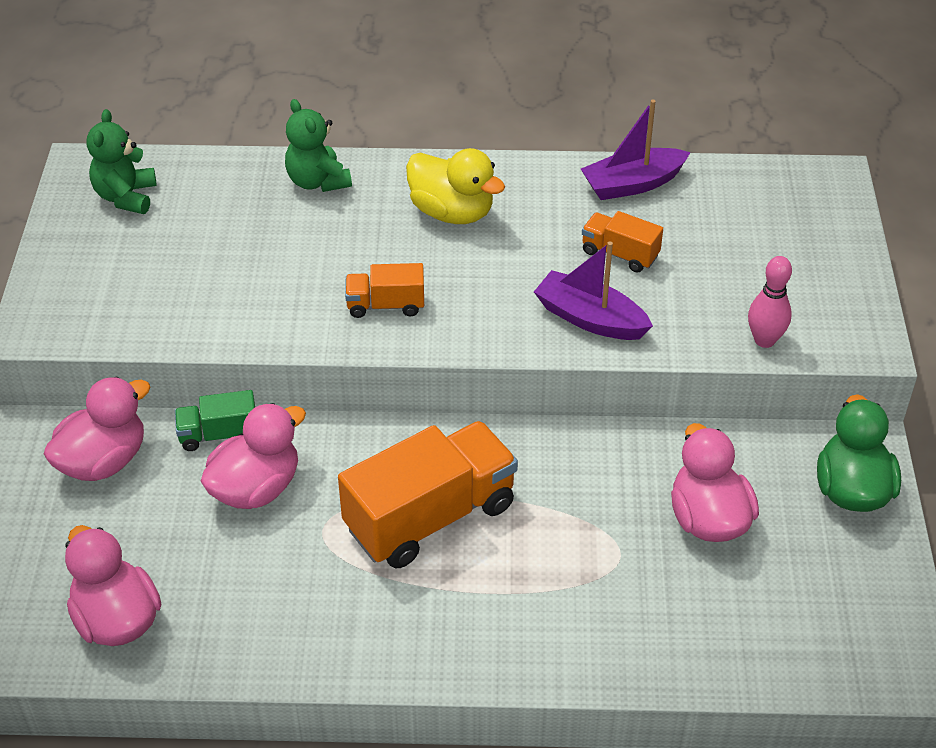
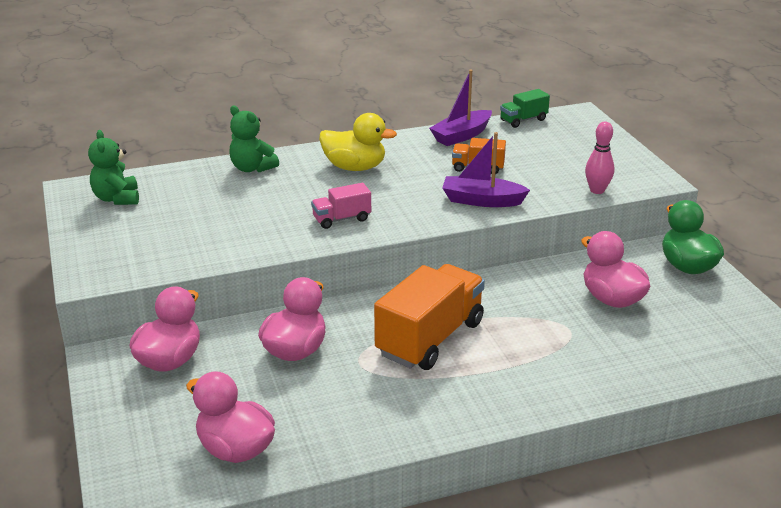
camera: 20 degrees left, 15 degrees down
(219, 434) = (249, 327): green truck -> green truck (523, 120)
(385, 305) = (341, 219): orange truck -> pink truck

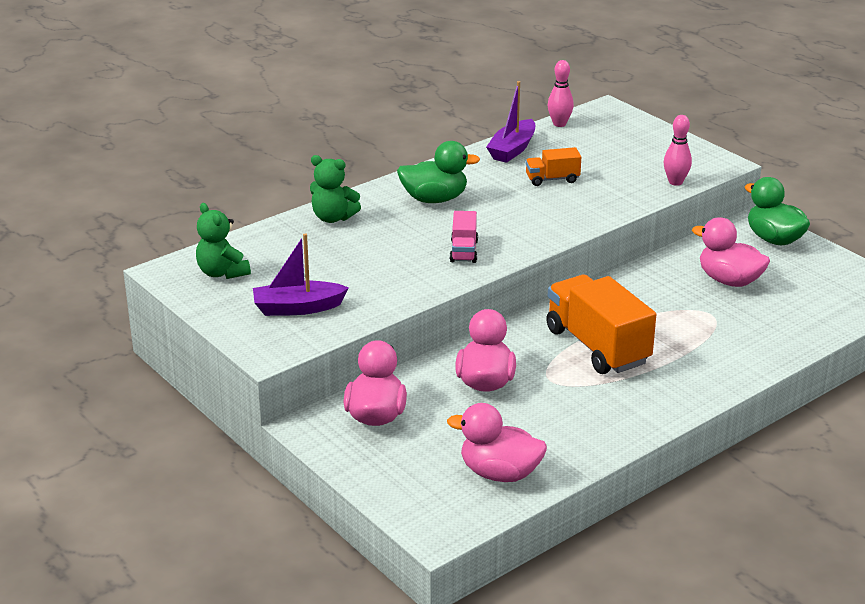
camera: 20 degrees left, 0 degrees up
(341, 219) = (464, 251): pink truck -> pink truck turned 45 degrees counterclockwise
(355, 167) = (434, 199): yellow duck -> green duck
(430, 338) = (597, 346): orange truck -> orange truck turned 45 degrees counterclockwise
(482, 200) = (580, 210): purple boat -> purple boat (298, 308)
(523, 120) = (559, 124): green truck -> pink bowling pin

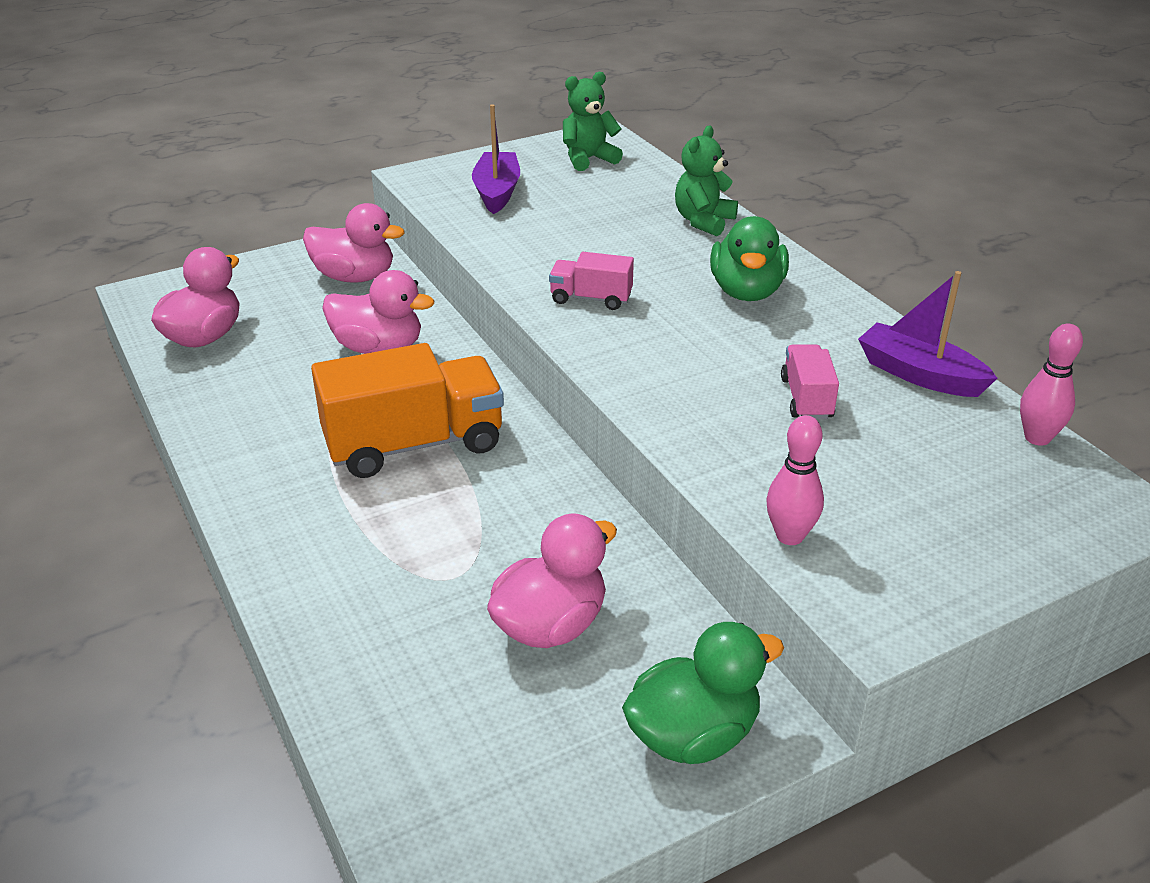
camera: 100 degrees right, 5 degrees up
(552, 179) = (806, 398): orange truck -> pink truck

